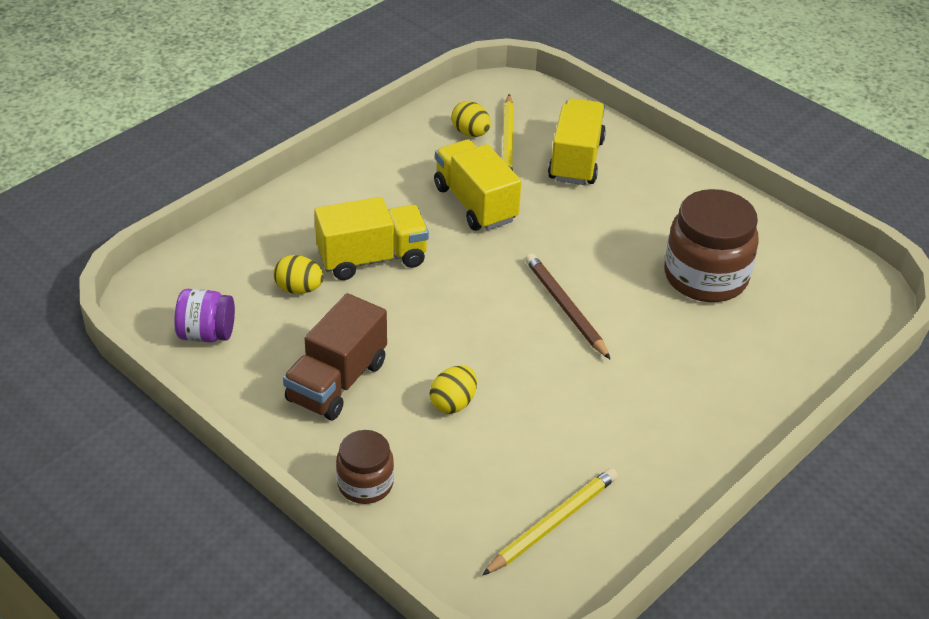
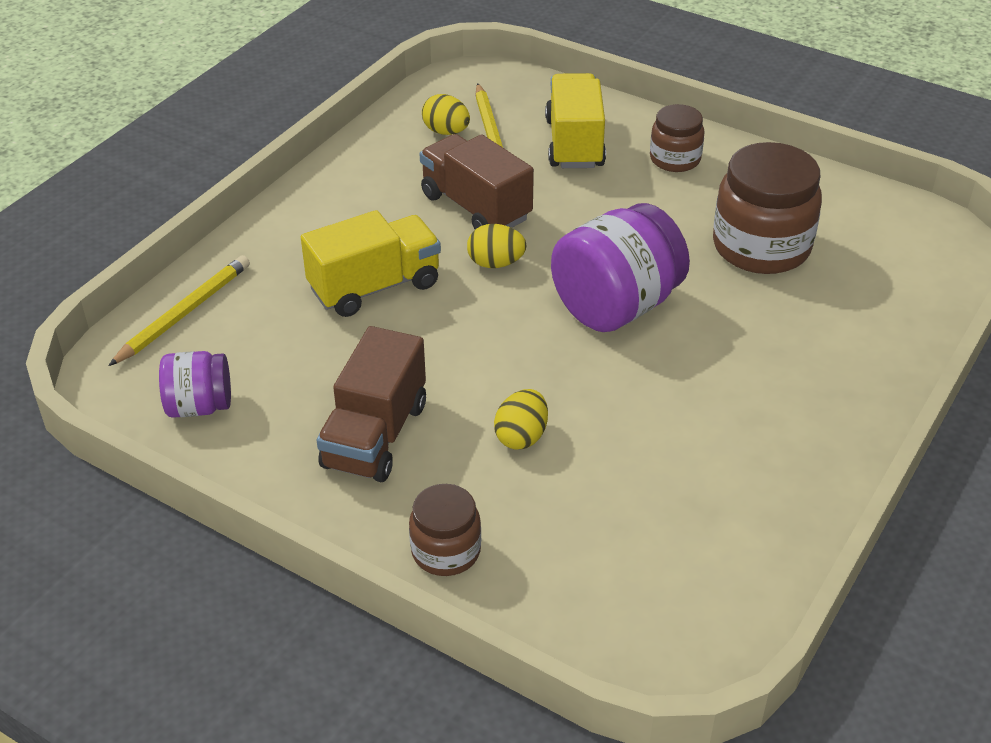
camera: 10 degrees left, 0 degrees up
(299, 289) = (297, 335): yellow egg -> yellow egg (496, 263)
(475, 203) = (475, 207): yellow truck -> brown truck
(552, 523) = (684, 557): yellow pencil -> yellow pencil (184, 313)
(565, 308) = (616, 306): brown pencil -> purple jar
(658, 187) = (675, 159): none -> brown jar

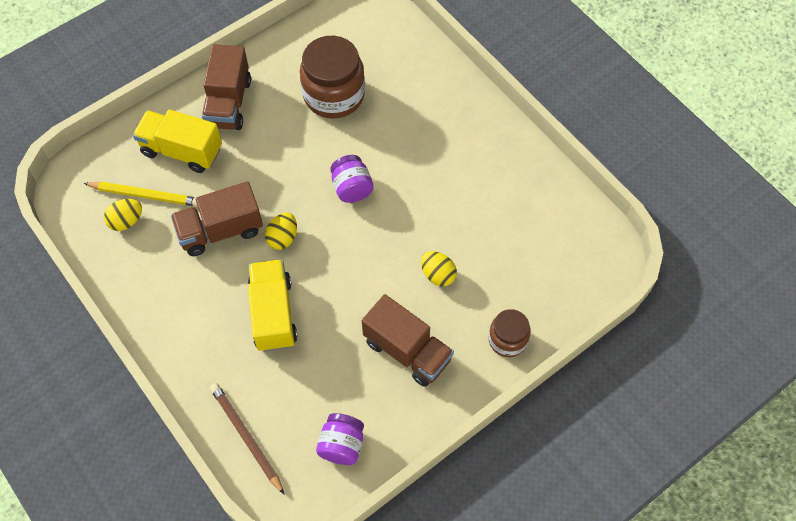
camera: 70 degrees left, 20 degrees up
(184, 313) = (246, 437): yellow pencil -> brown pencil
(616, 306) = (352, 188): purple jar -> purple jar, size x0.56
(675, 159) = (228, 103): brown jar -> brown truck

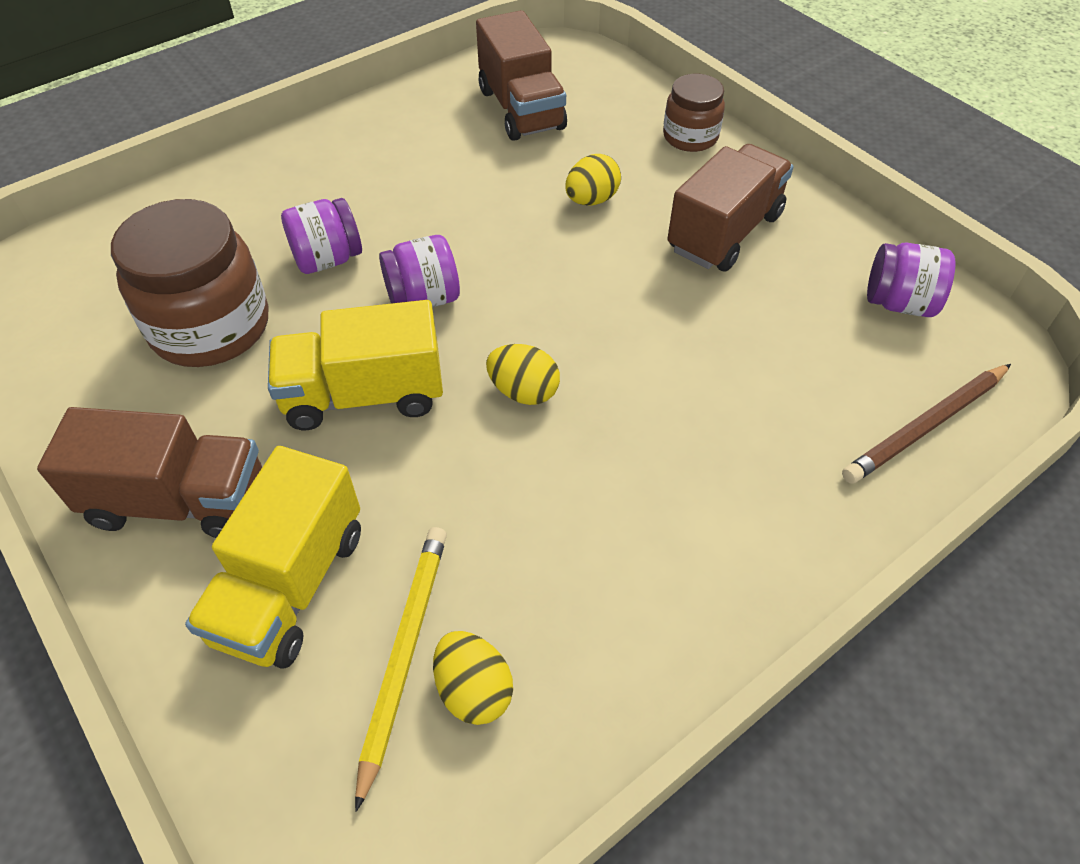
camera: 90 degrees left, 10 degrees down
(220, 231) = (505, 494): brown truck -> brown truck (521, 109)
(273, 314) = (682, 399): yellow truck -> yellow truck (364, 395)
(384, 140) = (327, 259): none -> purple jar

